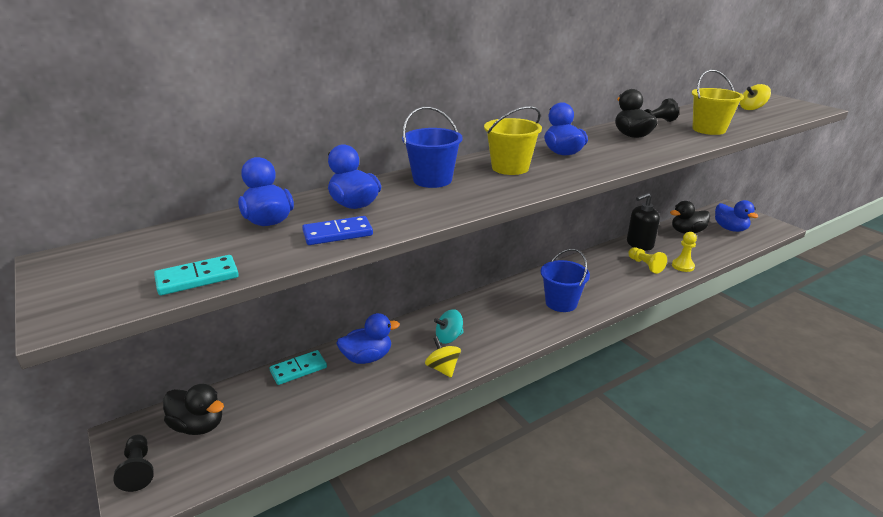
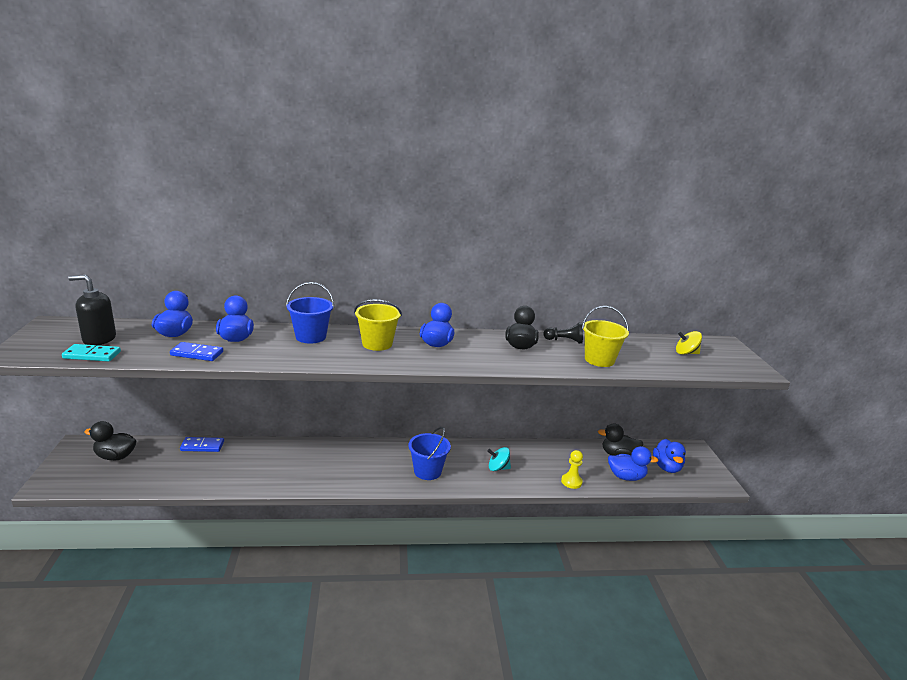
camera: 25 degrees right, 5 degrees down
(138, 469) = (64, 467): black pawn -> none
(198, 426) = (115, 456): black duck -> black duck turned 135 degrees clockwise
(298, 369) = (202, 446): turquoise domino -> blue domino
(367, 357) = (249, 455): blue duck -> blue duck (626, 477)
(443, 368) = (286, 482): yellow spinning top -> none
(449, 337) = (316, 464): turquoise spinning top -> turquoise spinning top (498, 468)
(639, 244) = (557, 451): black soap dispenser -> black soap dispenser (99, 339)
(645, 265) = (538, 469): yellow pawn -> none

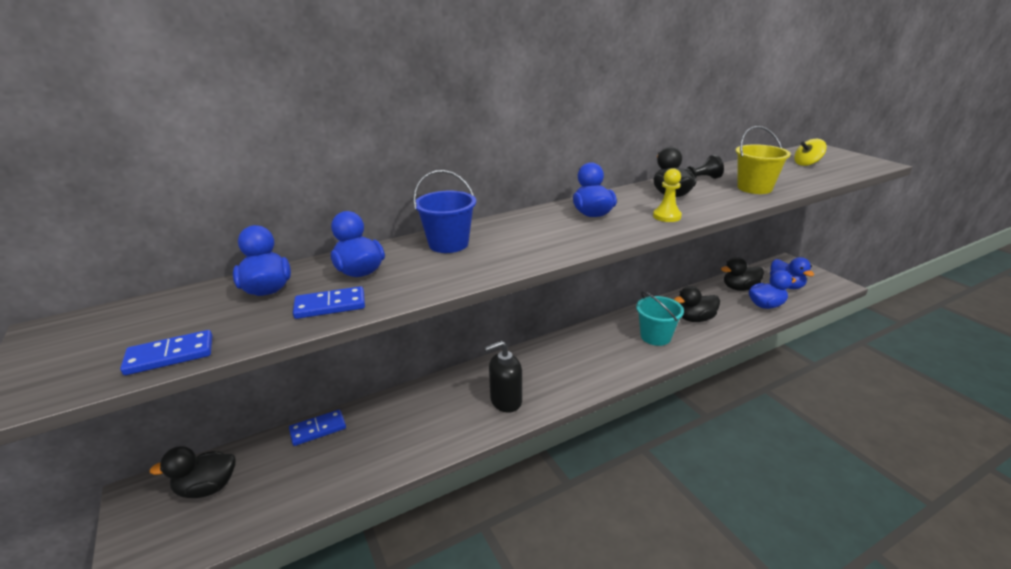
camera: 20 degrees left, 5 degrees up
(92, 355) = (170, 355): turquoise domino -> blue domino
(99, 339) = (156, 329): black soap dispenser -> black soap dispenser (505, 401)
(377, 344) = (532, 231): yellow bucket -> none
(427, 471) = (595, 364): blue bucket -> none
(498, 468) = (655, 336): turquoise spinning top -> turquoise bucket
(547, 466) = (695, 319): none -> black duck
(571, 482) = (729, 326): yellow pawn -> yellow pawn (666, 216)

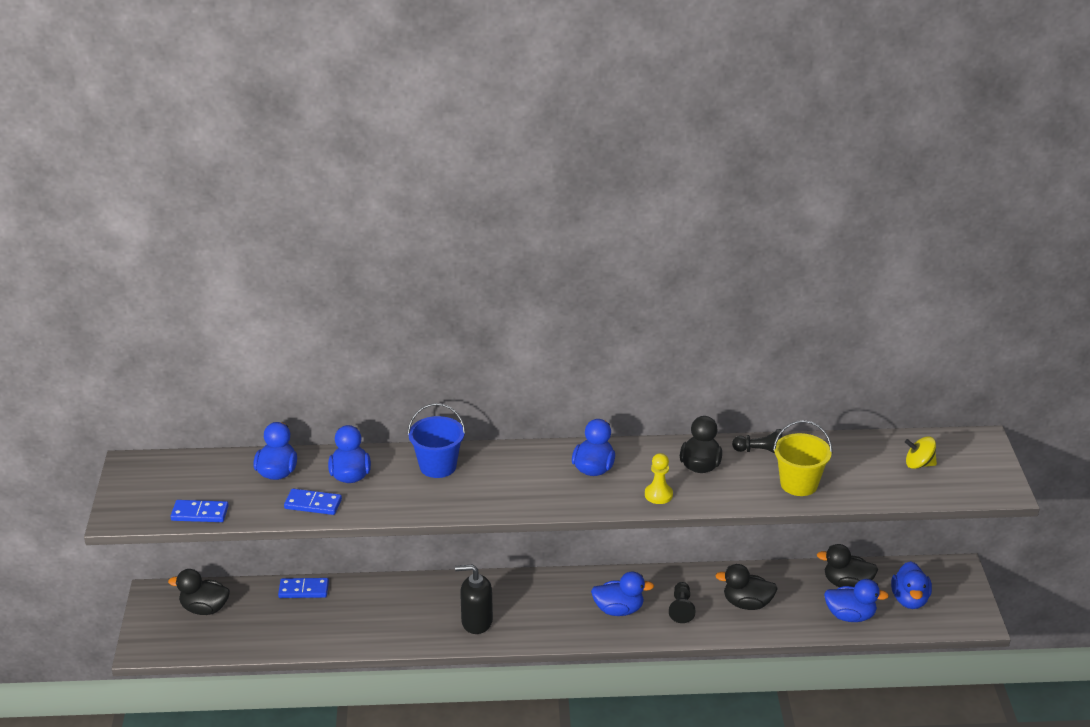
camera: 25 degrees right, 5 degrees up
(612, 352) = (619, 610): none -> blue duck
(655, 336) = (681, 608): turquoise bucket -> black pawn

